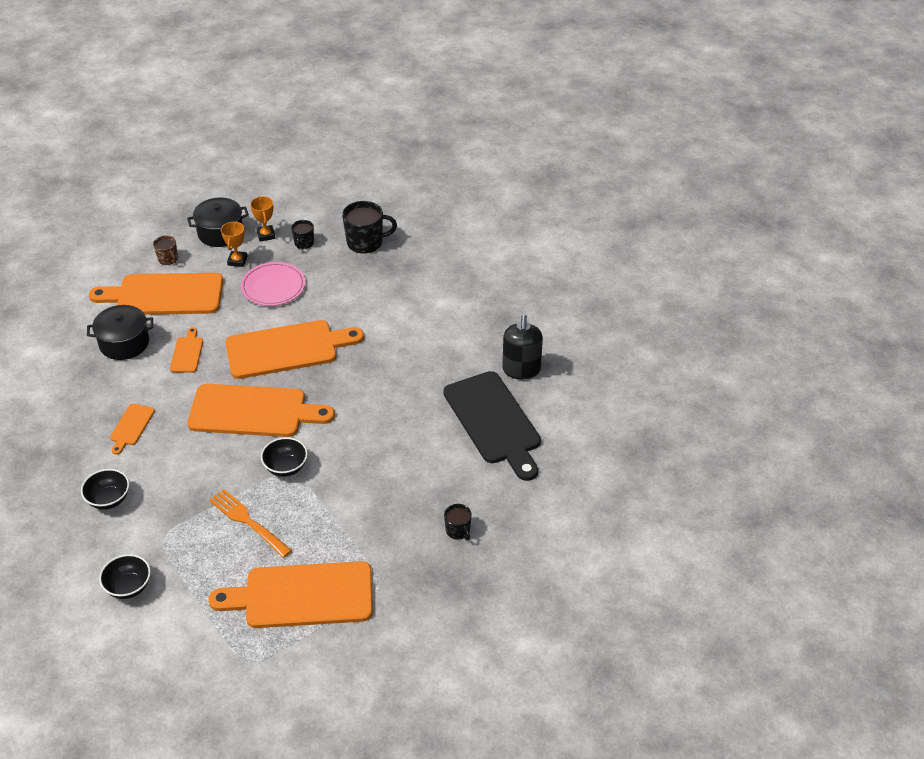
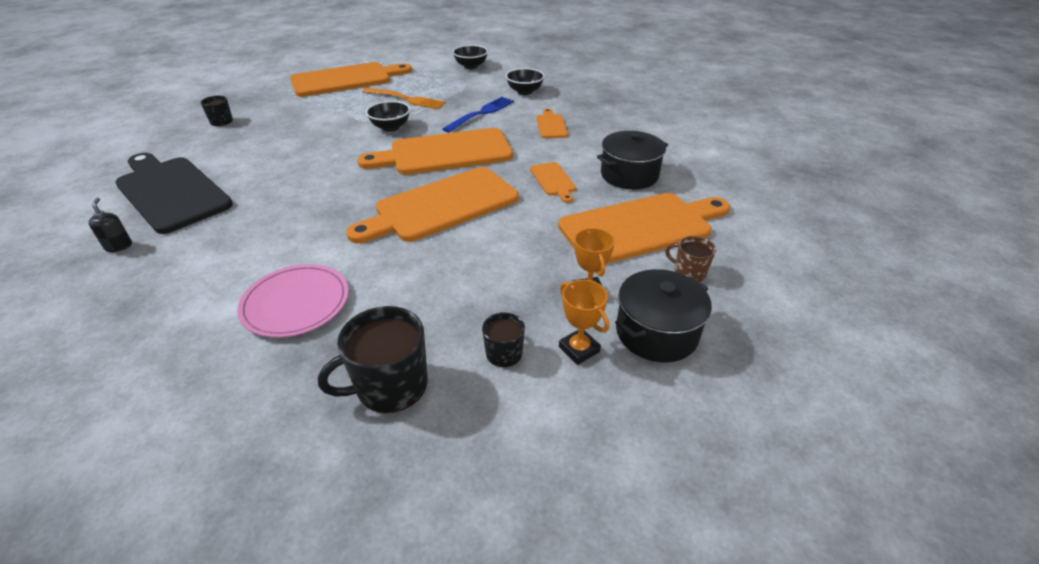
camera: 160 degrees right, 5 degrees down
(183, 467) = (481, 113): none -> blue fork
(273, 286) = (507, 270): pink plate -> pink plate (296, 303)
(521, 370) = (119, 246): black soap dispenser -> black soap dispenser, size x0.49

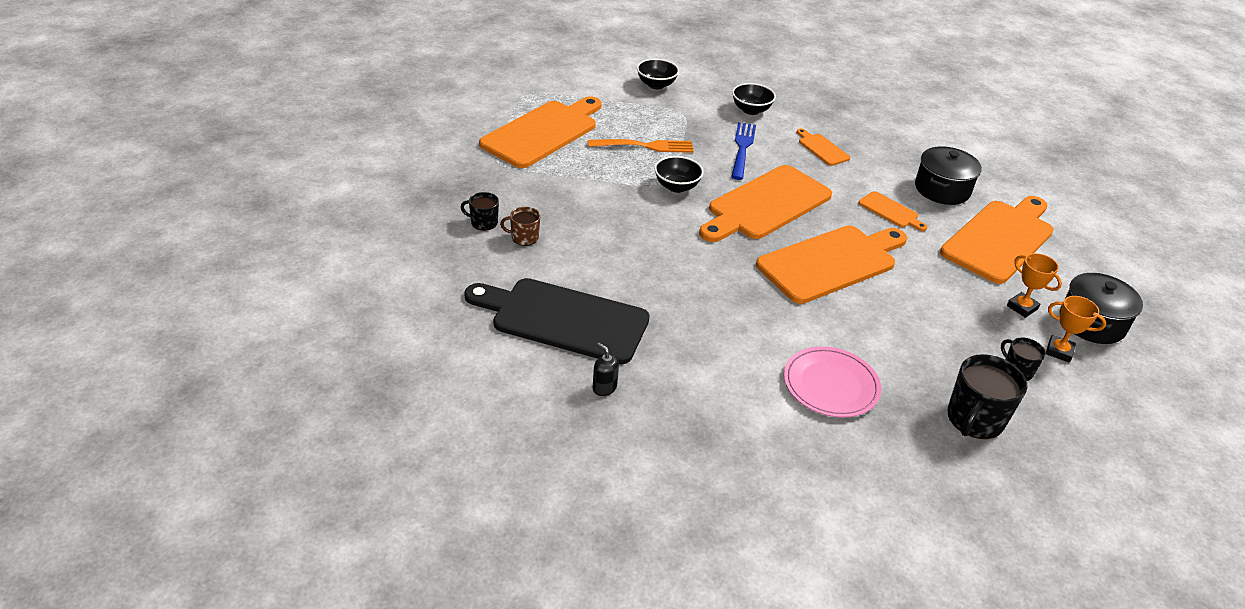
camera: 30 degrees left, 0 degrees up
(441, 206) = (831, 262): orange cutting board -> orange cutting board turned 150 degrees counterclockwise
(689, 271) = (1067, 268): brown mug -> brown mug (524, 237)

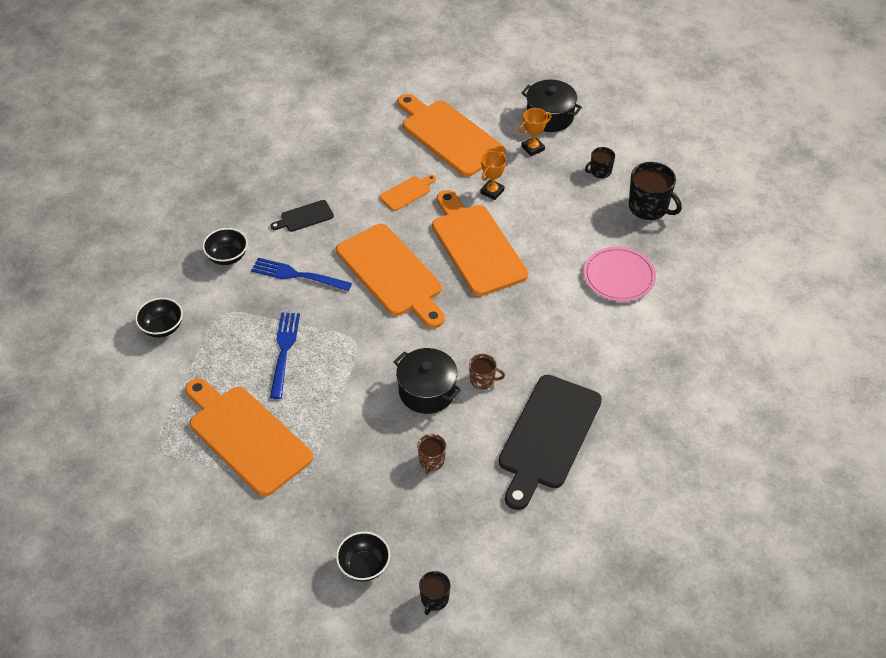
camera: 80 degrees left, 10 degrees up
(483, 222) = (406, 494): black mug -> black mug (434, 599)
(604, 388) = (628, 415): black soap dispenser -> none
(635, 270) = (483, 379): none -> brown mug
(645, 146) = (284, 351): orange fork -> blue fork
(676, 187) = (358, 335): black bowl -> black bowl (364, 566)
(822, 148) = (304, 217): orange cutting board -> black cutting board
(942, 189) = (378, 152): black pot -> black pot (427, 391)
(1059, 351) = (580, 143): orange trophy -> orange trophy (492, 191)

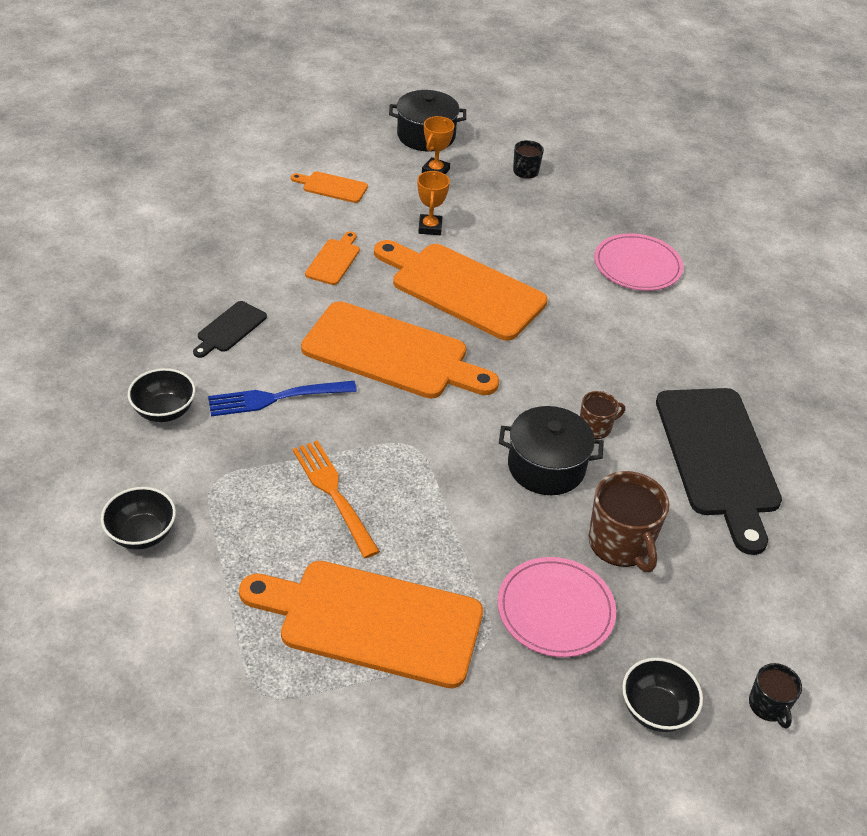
camera: 35 degrees left, 5 degrees down
(284, 351) = (333, 493): blue fork -> orange fork
(356, 481) = (555, 609): none -> pink plate
(431, 461) = (621, 543): brown mug -> brown mug, size x1.81
(449, 136) = (332, 187): orange cutting board -> orange cutting board, size x0.45
(649, 207) = (604, 189): black mug -> none

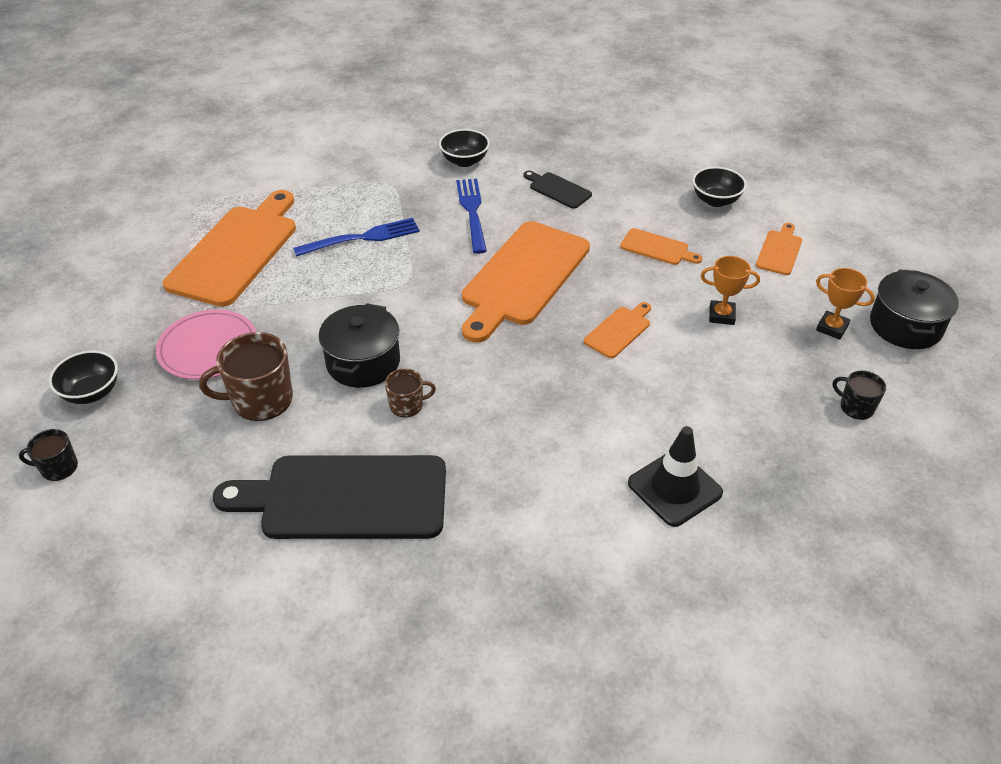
camera: 100 degrees right, 0 degrees up
(142, 534) = (348, 155): black bowl -> black bowl (715, 200)
(333, 493) = (363, 238): orange fork -> blue fork
(462, 289) = (619, 331): orange cutting board -> orange cutting board, size x0.45
(596, 427) = (407, 405): brown mug -> brown mug turned 90 degrees counterclockwise
(637, 265) = (674, 488): pink plate -> black traffic cone

